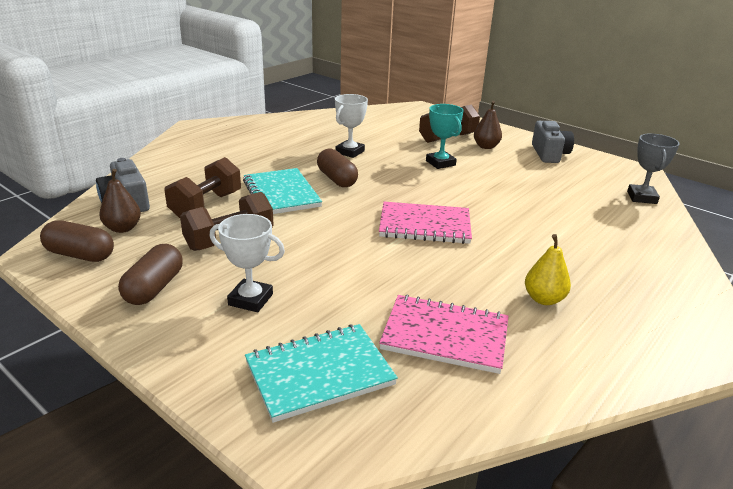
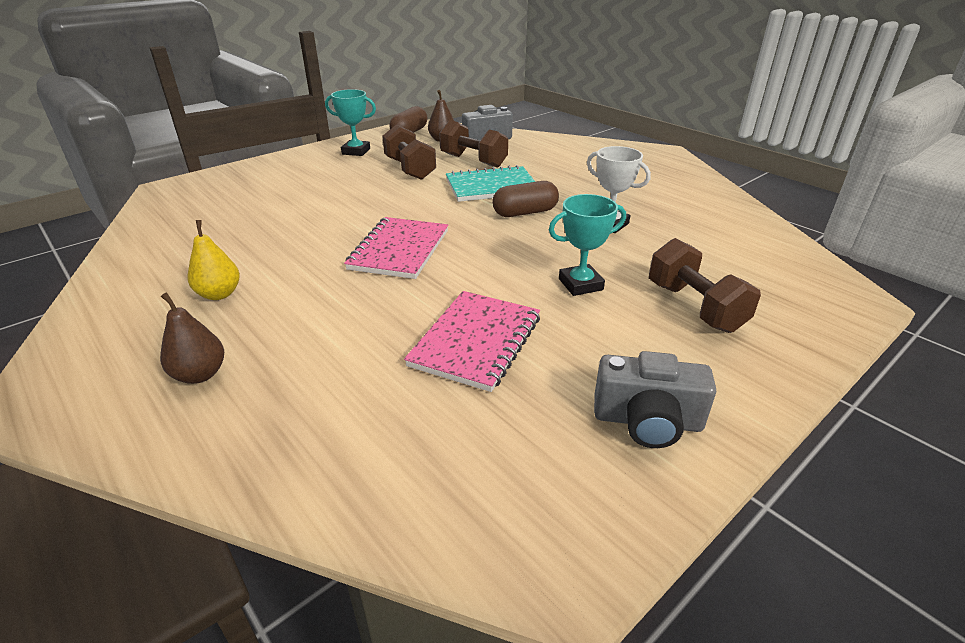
camera: 100 degrees right, 5 degrees up
(154, 288) = (356, 151): brown capsule -> turquoise trophy
(250, 299) = (322, 176): white trophy -> none
(319, 374) = (224, 193): turquoise notebook -> none
(445, 336) = (217, 237): pink notebook -> pink notebook (476, 341)
(486, 146) = (665, 342): brown pear -> brown pear (200, 374)
(642, 197) = (419, 499): grey trophy -> none

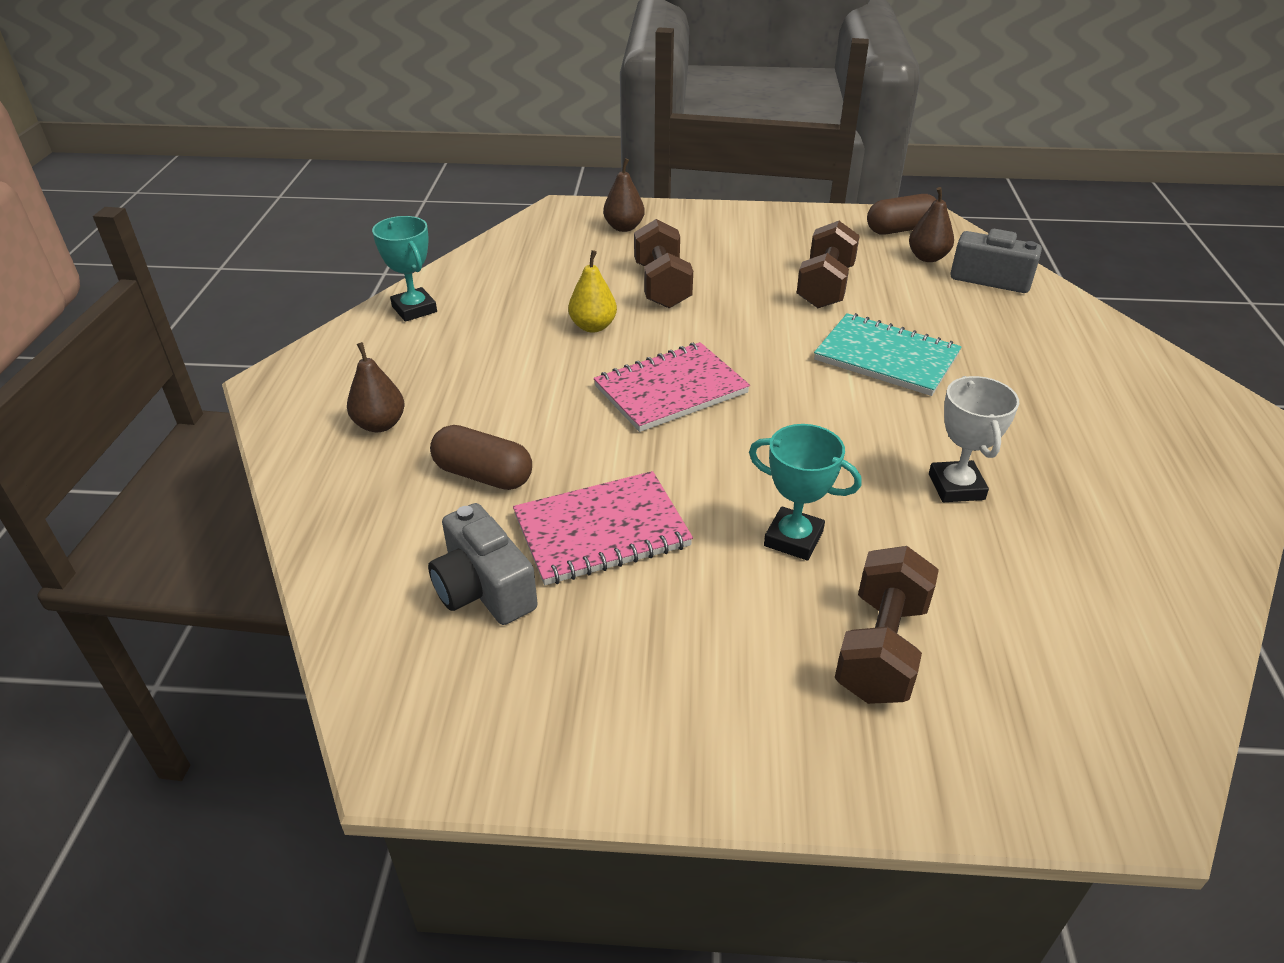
camera: 45 degrees right, 5 degrees up
(219, 294) = (473, 355): yellow pear -> yellow pear (593, 326)
(232, 183) = (624, 227): none -> brown pear
(356, 151) = (798, 234): turquoise trophy -> turquoise trophy (414, 309)
(473, 161) = (921, 308): brown dumbbell -> brown dumbbell (662, 286)
(525, 212) = (872, 414): brown capsule -> brown capsule (483, 475)
(647, 421) = (631, 711): grey camera -> grey camera (483, 589)

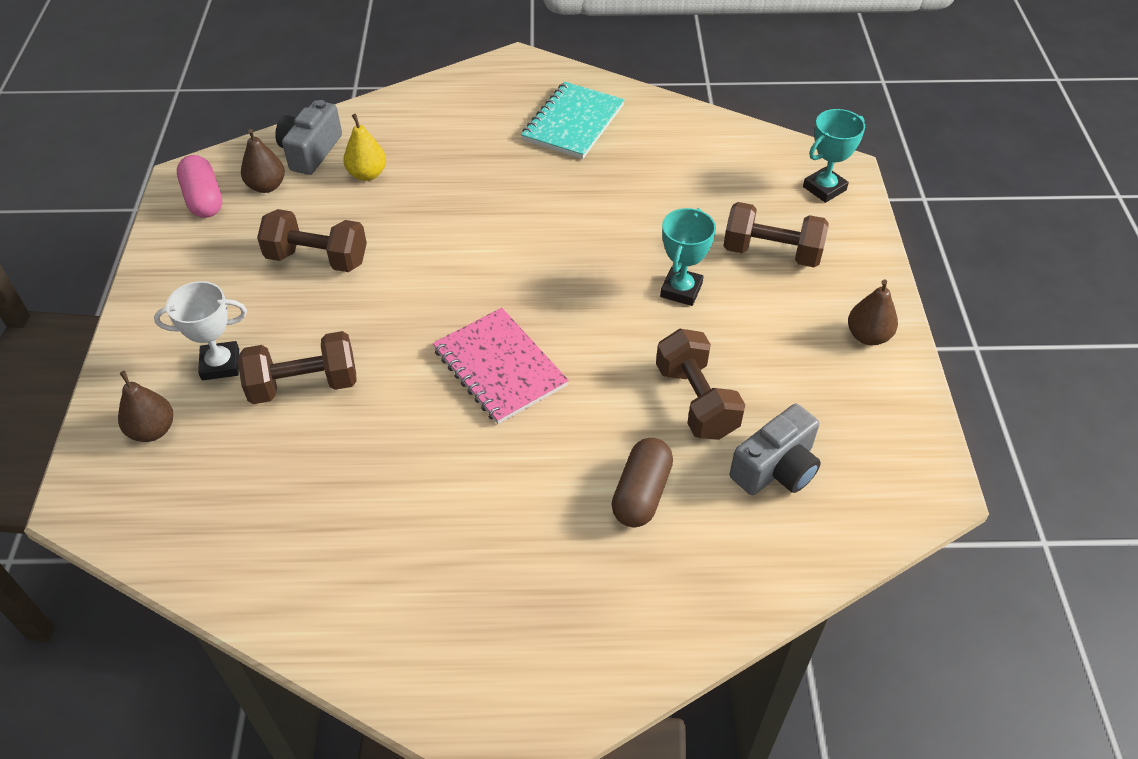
camera: 95 degrees left, 10 degrees up
(380, 424) = (576, 600): brown pear -> brown pear (868, 336)
(414, 309) = (340, 624): turquoise trophy -> turquoise trophy (824, 188)
(593, 326) = (386, 438): yellow pear -> yellow pear (367, 174)
(601, 531) = (696, 401): pink notebook -> brown dumbbell
(886, 358) = (443, 226): turquoise notebook -> turquoise notebook (573, 123)
(900, 229) = (204, 199): brown capsule -> pink capsule
(956, 487) = (609, 204): white trophy -> white trophy (220, 364)

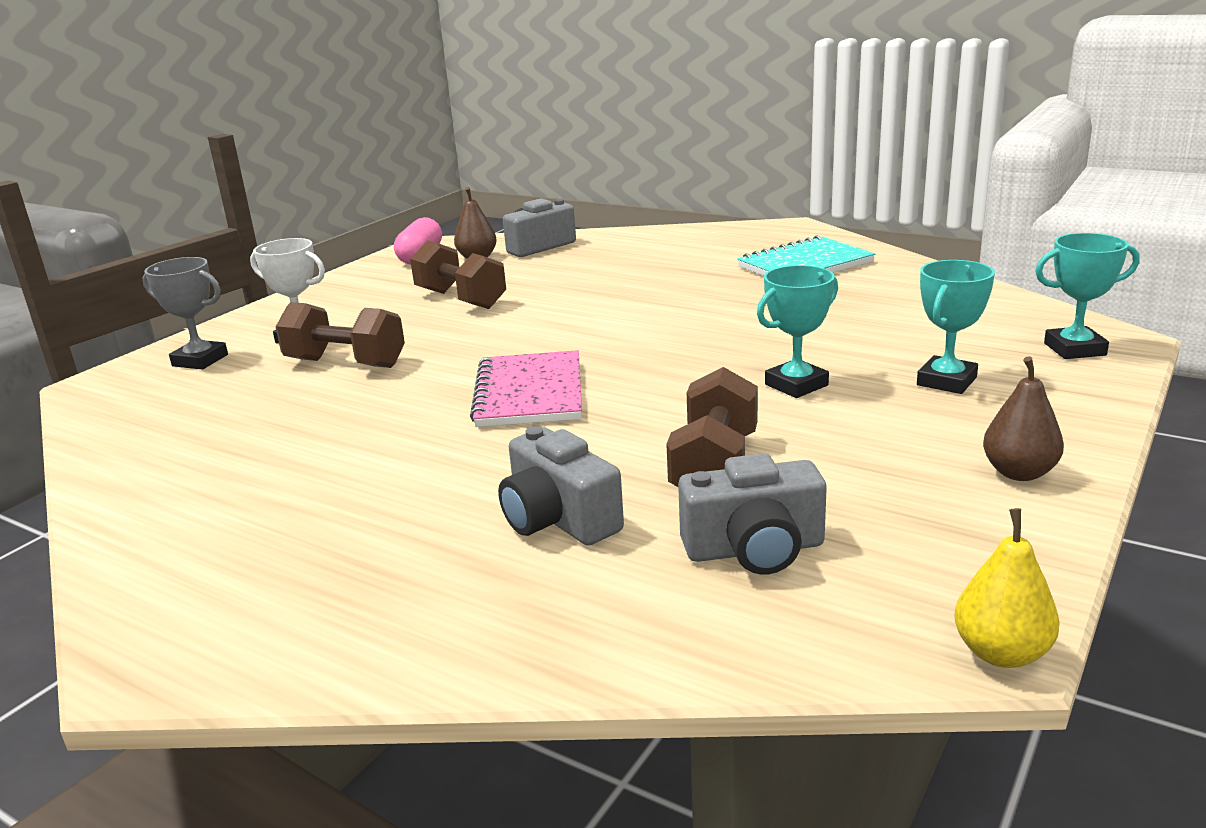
camera: 35 degrees right, 25 degrees down
(153, 430) = (200, 360): brown pear -> grey trophy
(367, 174) = (568, 264): yellow pear -> yellow pear (1001, 653)
(641, 493) = (558, 519): brown capsule -> grey camera
(771, 252) = (946, 381): brown dumbbell -> turquoise trophy

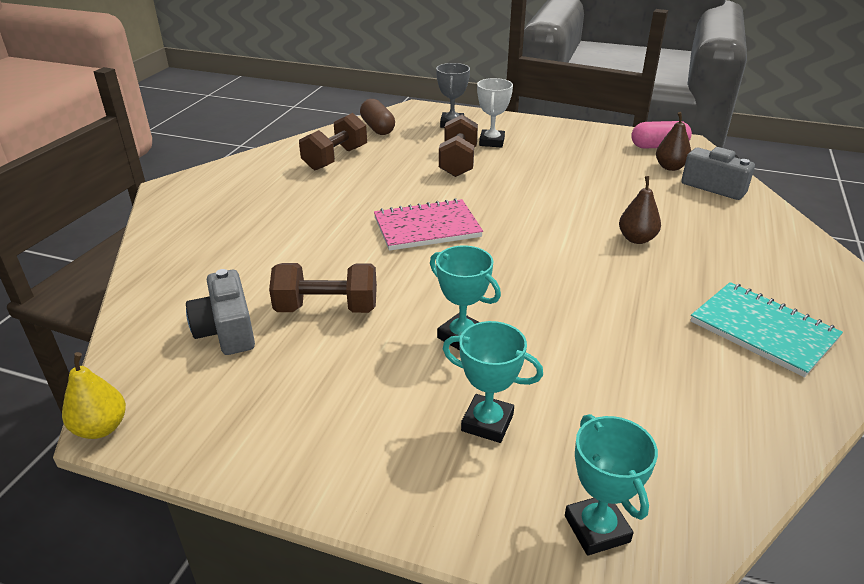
camera: 75 degrees right, 10 degrees up
(135, 419) = (377, 128): none -> brown capsule
(460, 299) = (578, 177): brown dumbbell -> brown dumbbell (335, 158)
(558, 519) = (268, 261): grey camera -> none
(1019, 473) = (317, 456): brown pear -> brown pear (636, 239)

